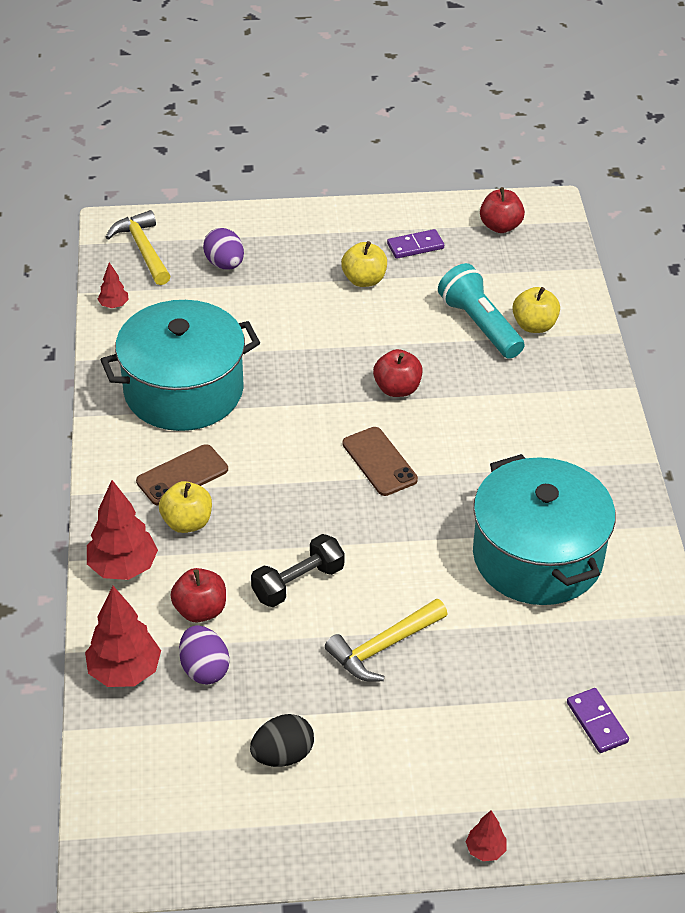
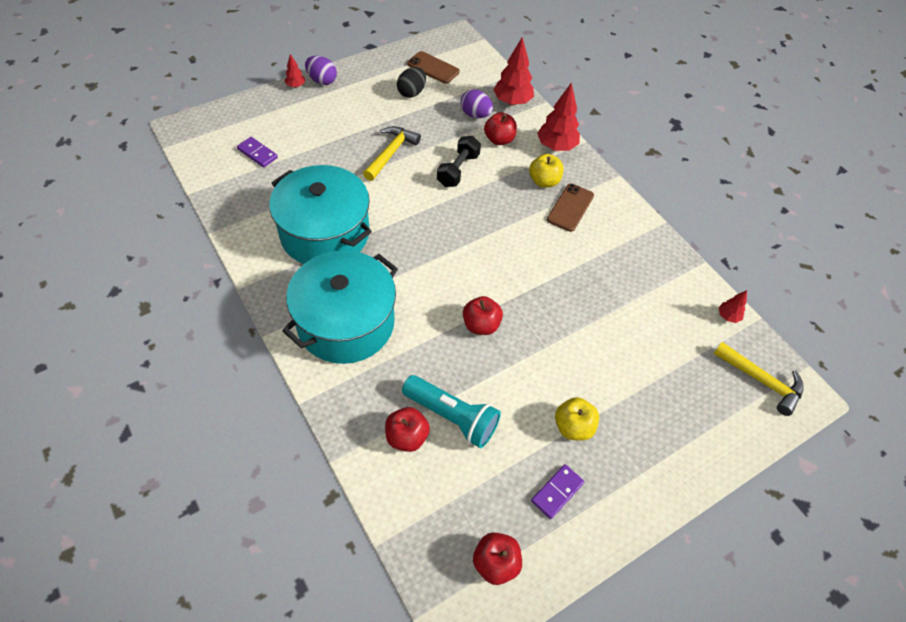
camera: 150 degrees right, 10 degrees up
(183, 390) = (620, 265): turquoise pot -> turquoise pot (346, 323)
(225, 264) = (690, 394): purple egg -> purple egg (322, 80)
(379, 462) = (458, 261): brown phone -> brown phone (433, 68)
(534, 325) = (407, 437): yellow apple -> red apple

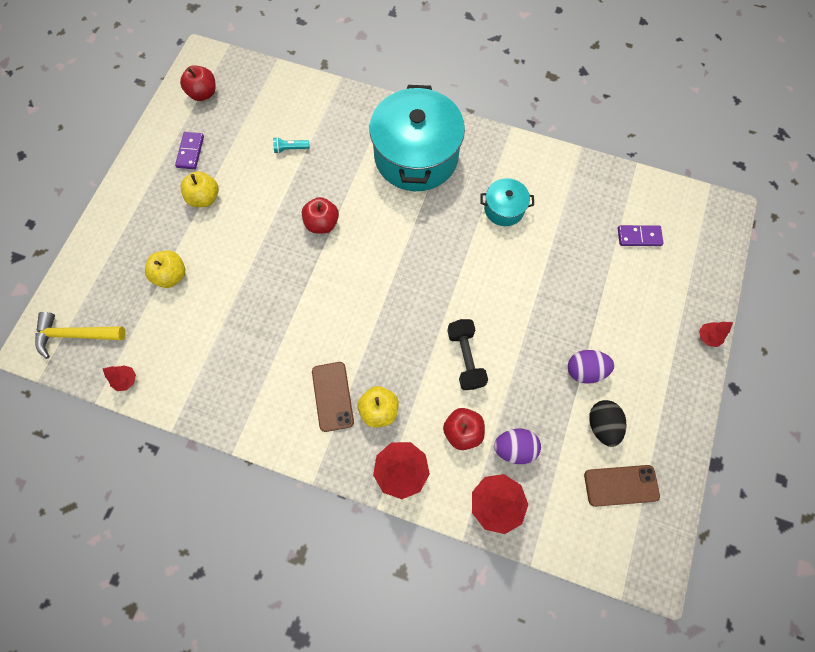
camera: 145 degrees right, 15 degrees up
(322, 80) = (695, 365): purple egg -> purple egg (585, 370)
(325, 233) = (504, 209): turquoise pot -> turquoise pot, size x0.47
(391, 153) = (539, 329): yellow hammer -> none
(407, 437) = (308, 118): red apple -> none
(452, 417) = (290, 149): turquoise flashlight -> turquoise flashlight, size x0.45
(647, 374) = (171, 275): none -> yellow apple

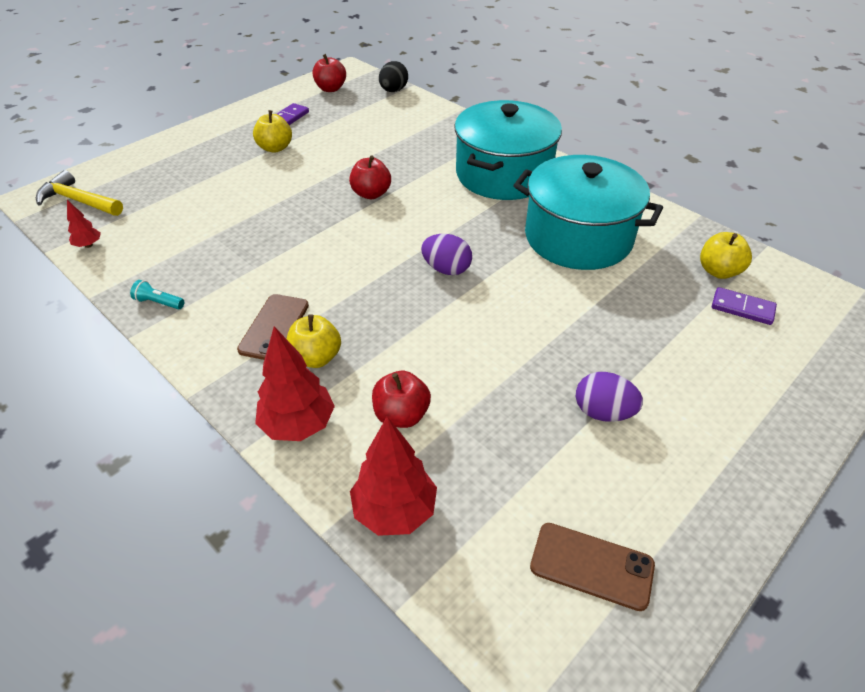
camera: 25 degrees right, 25 degrees down
(171, 275) = (199, 188): yellow apple -> yellow apple (718, 271)
(290, 149) = (380, 138): turquoise flashlight -> turquoise flashlight (159, 303)
(465, 358) = (452, 347): black dumbbell -> none
(504, 209) = (578, 237): turquoise pot -> turquoise pot, size x2.14
(514, 448) = (458, 458): purple egg -> purple egg (446, 269)
(602, 425) = (598, 481): black egg -> black egg (393, 91)
(707, 337) = (807, 439): red tree -> none

